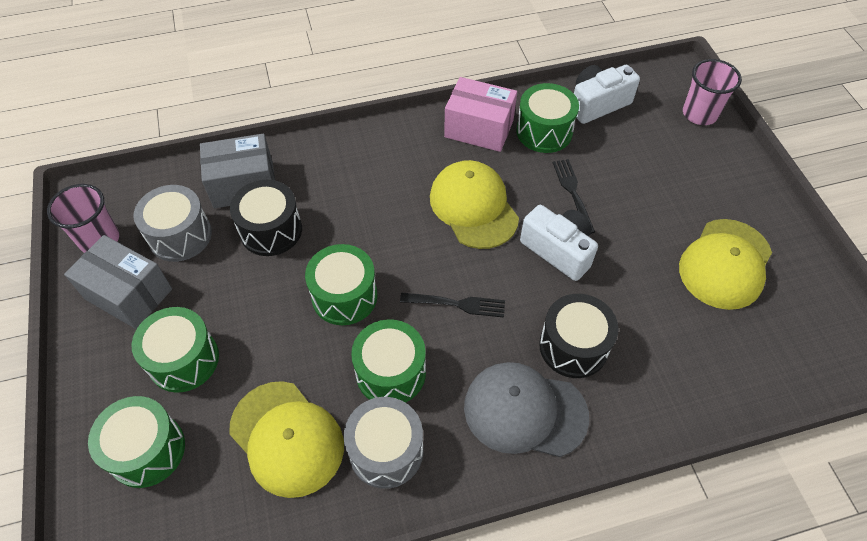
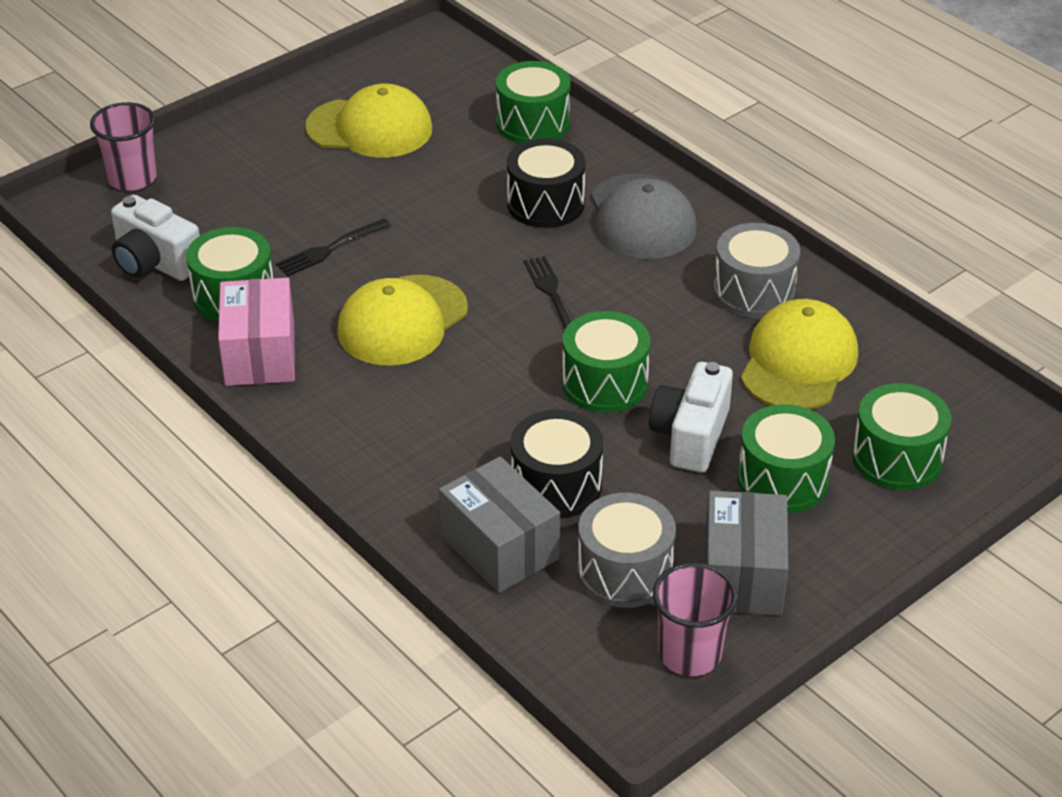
camera: 115 degrees left, 15 degrees down
(391, 372) = (670, 315): green drum -> green drum (533, 123)
(558, 250) = (427, 240): white camera -> white camera (691, 436)

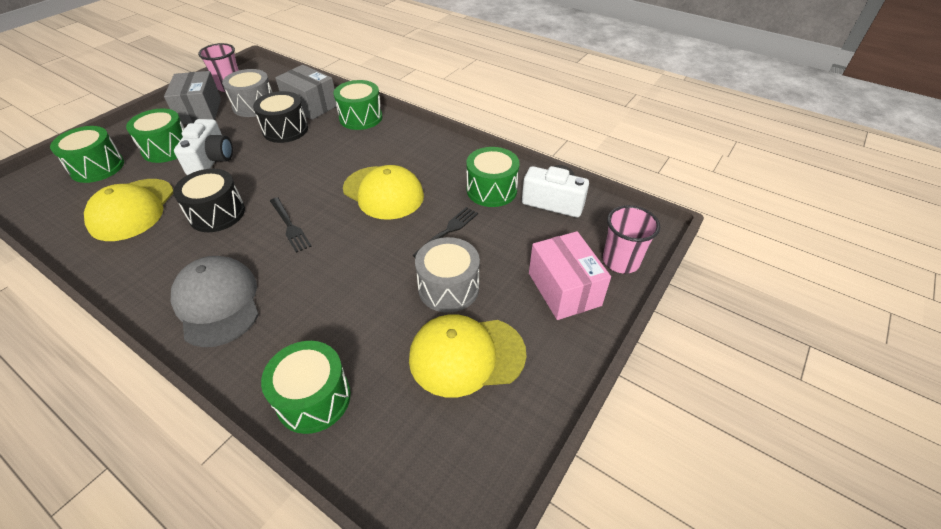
camera: 165 degrees right, 5 degrees up
(260, 354) = (457, 162): pink box -> pink box (564, 289)
(402, 321) = (383, 192): yellow cap -> yellow cap turned 105 degrees clockwise
(545, 204) = (297, 301): black drum -> black drum (217, 214)
(604, 383) = (257, 178): green drum -> green drum (361, 117)
(754, 291) = (144, 253): grey drum -> grey drum (448, 288)

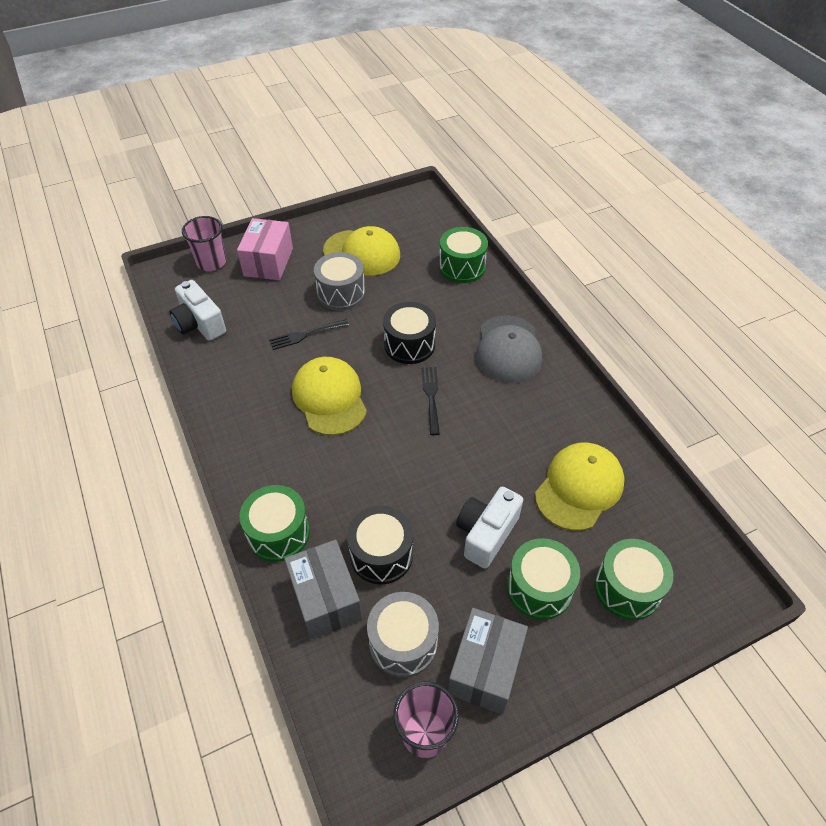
camera: 150 degrees left, 5 degrees up
(217, 214) = (494, 442): black drum -> black drum (409, 344)
(491, 190) = (235, 357): green drum -> none

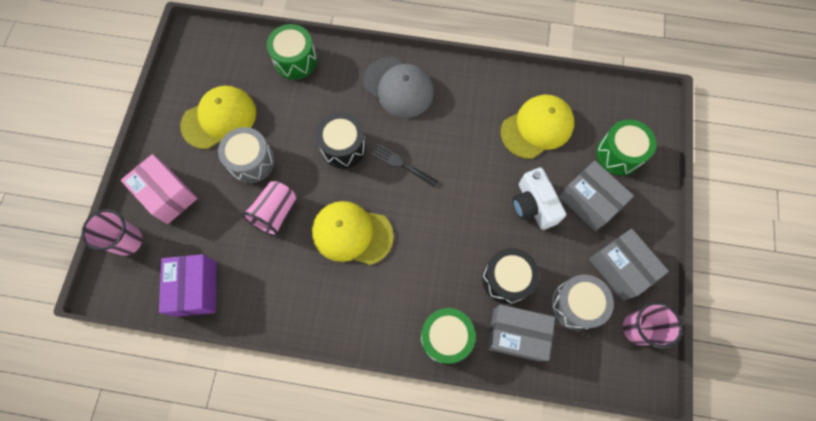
camera: 55 degrees left, 20 degrees up
(199, 324) = (196, 288): white camera -> purple box
(306, 334) = (275, 213): black fork -> pink cup
(539, 588) = (589, 201): green drum -> grey box
(579, 487) = (537, 128): yellow cap -> yellow cap turned 75 degrees clockwise

